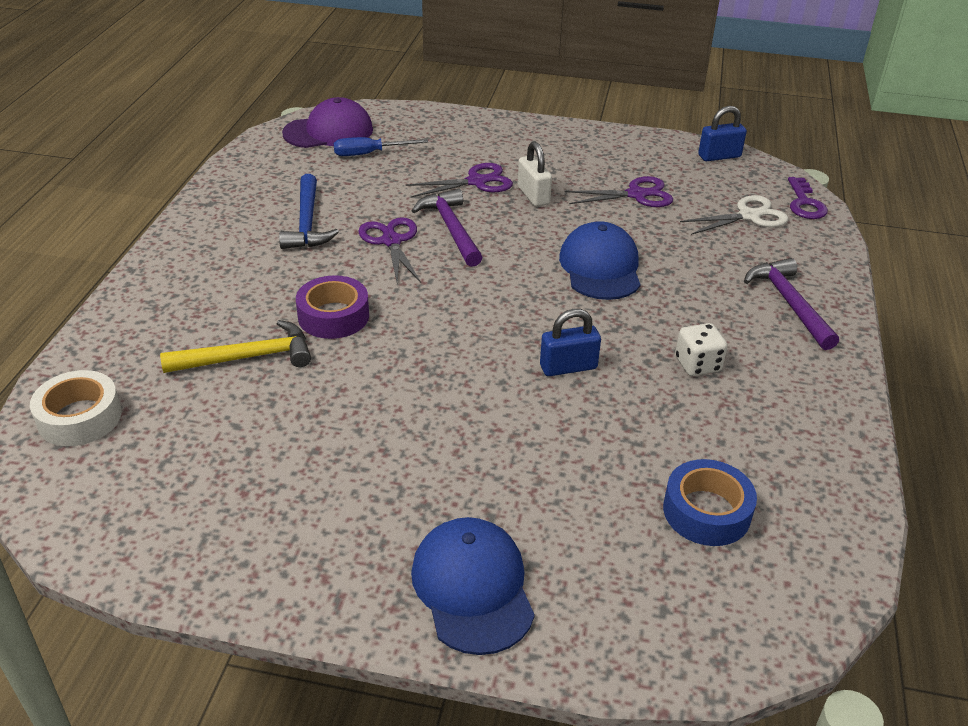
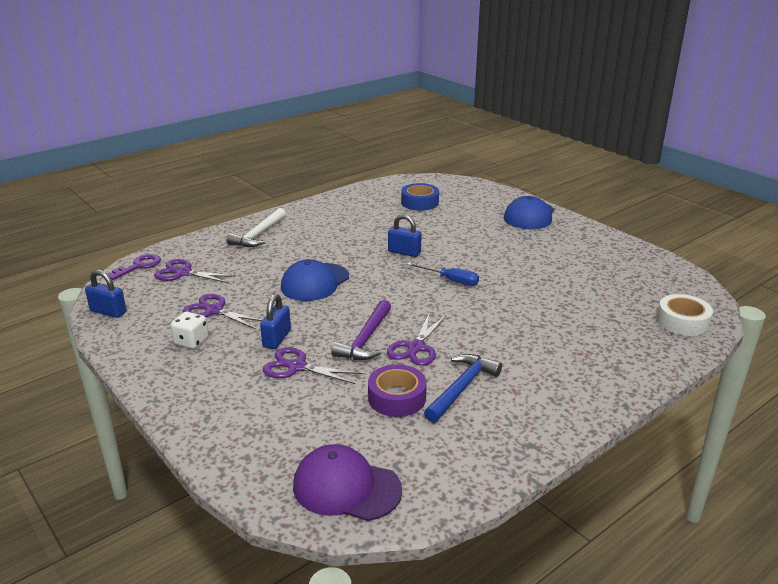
camera: 140 degrees left, 10 degrees down
(248, 357) = (569, 315): yellow hammer -> none
(333, 316) = (500, 317): purple tape -> purple tape (397, 398)
(369, 154) = (341, 436): blue screwdriver -> blue screwdriver (451, 280)
(533, 195) = (277, 339): white padlock -> blue padlock
(697, 364) = (345, 233): white dice -> white dice (191, 341)
(749, 216) = (183, 273): white scissors -> purple scissors
(789, 303) = (258, 235): purple hammer -> white hammer

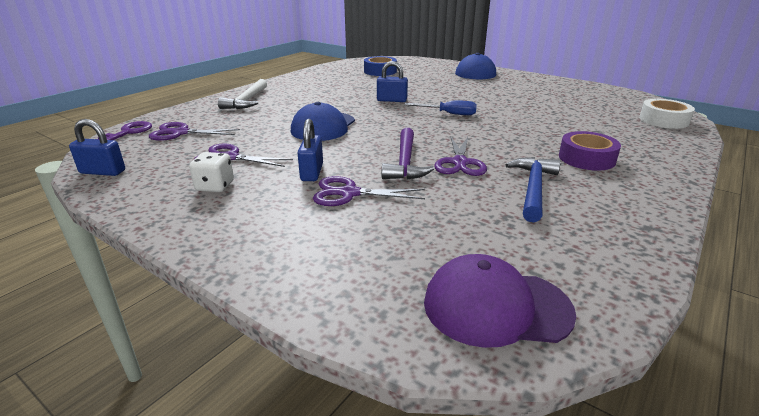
camera: 15 degrees left, 0 degrees up
(397, 398) = (477, 206): purple tape -> purple tape (586, 158)

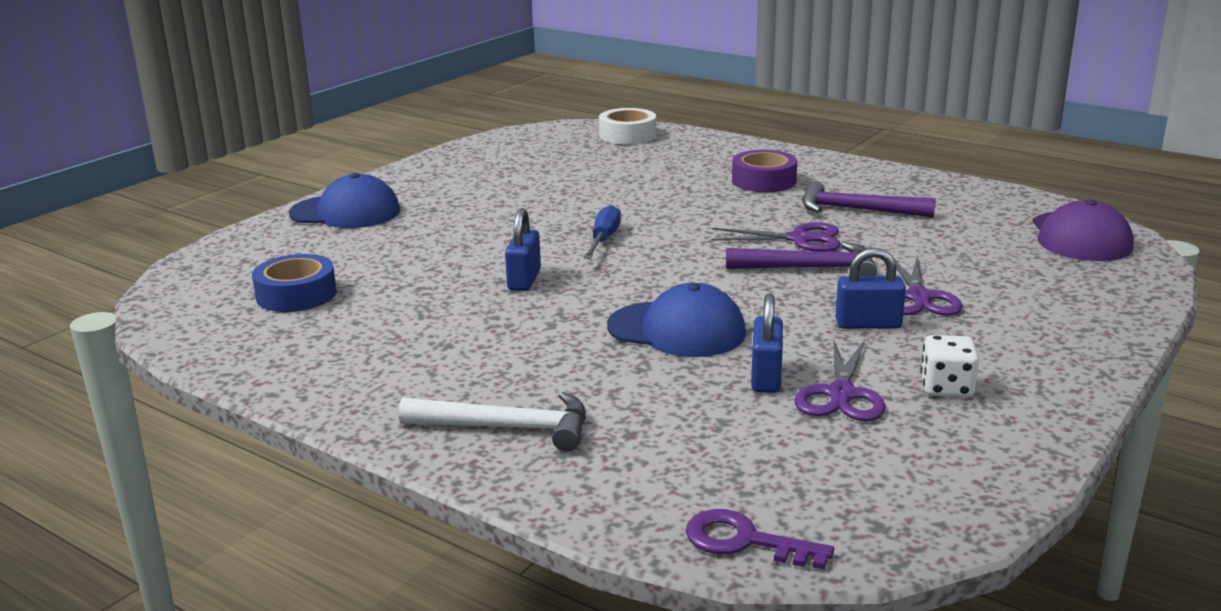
camera: 90 degrees left, 5 degrees down
(102, 172) = (950, 507): blue padlock -> blue padlock (766, 377)
(180, 133) = (734, 470): purple scissors -> none
(533, 188) = (856, 210): blue hammer -> purple hammer

